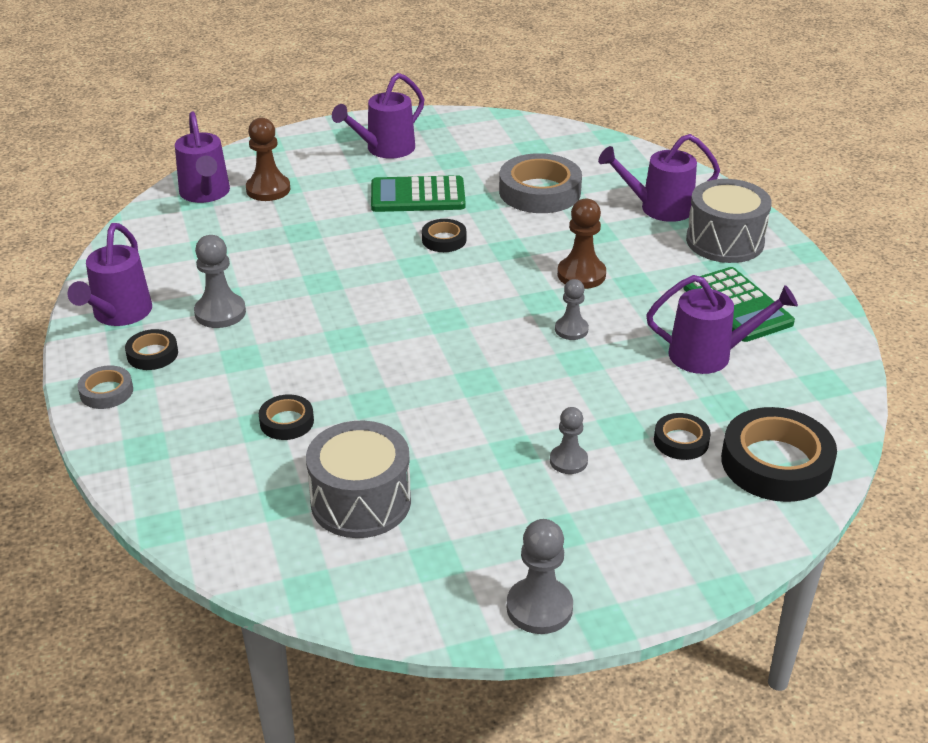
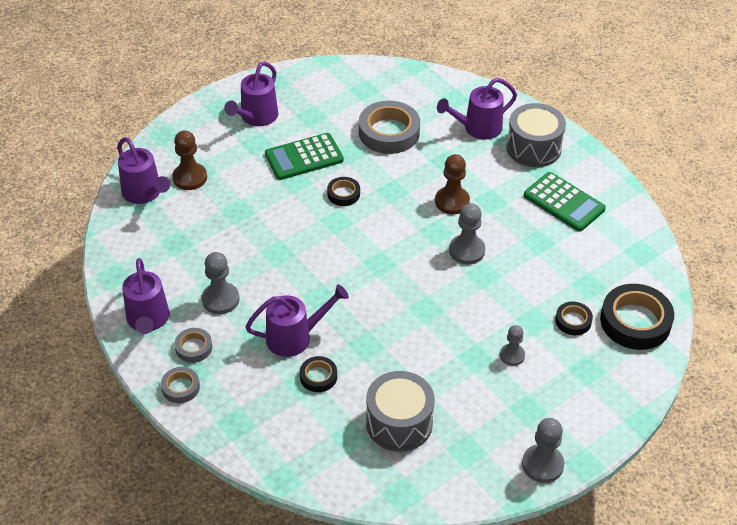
camera: 20 degrees left, 10 degrees up
(152, 354) = (194, 347): black tape -> grey tape
(571, 330) = (467, 250): grey pawn -> grey pawn, size x1.54
(710, 355) = (563, 248): purple watering can -> purple watering can (295, 337)

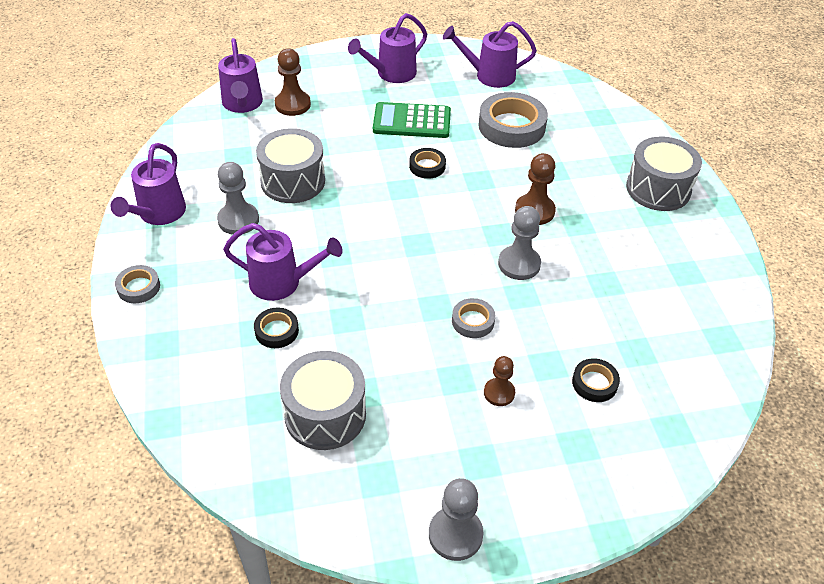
camera: 25 degrees right, 0 degrees up
(194, 347) = (179, 255): grey tape -> grey tape (473, 321)
(241, 248) = (293, 181): none -> grey drum
(477, 128) = (607, 151): purple watering can -> purple watering can (489, 76)
(512, 355) = (499, 393): grey pawn -> brown pawn
(564, 202) = (660, 254): green calculator -> none
(635, 321) = (671, 413): black tape -> none

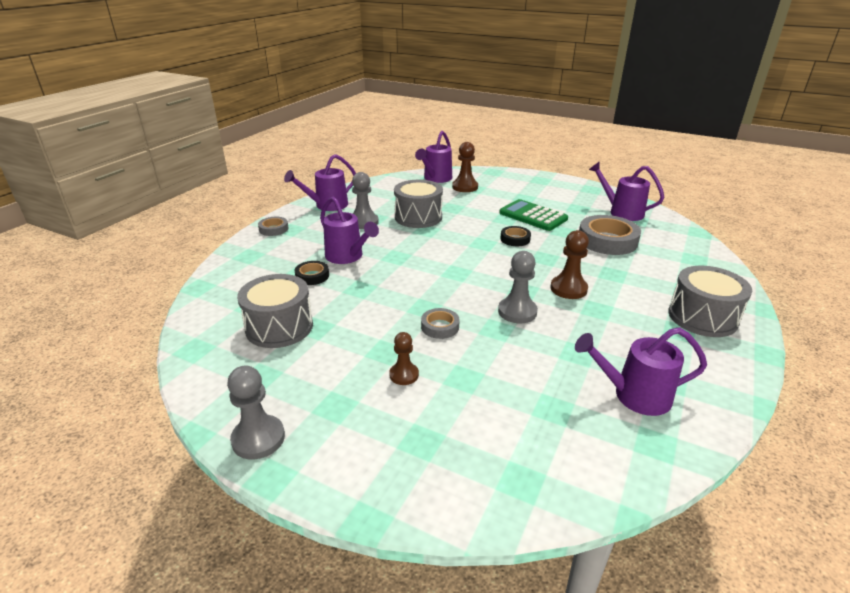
camera: 40 degrees right, 15 degrees down
(391, 74) = (548, 192): purple watering can -> purple watering can (633, 395)
(594, 383) = (488, 409): black tape -> none

